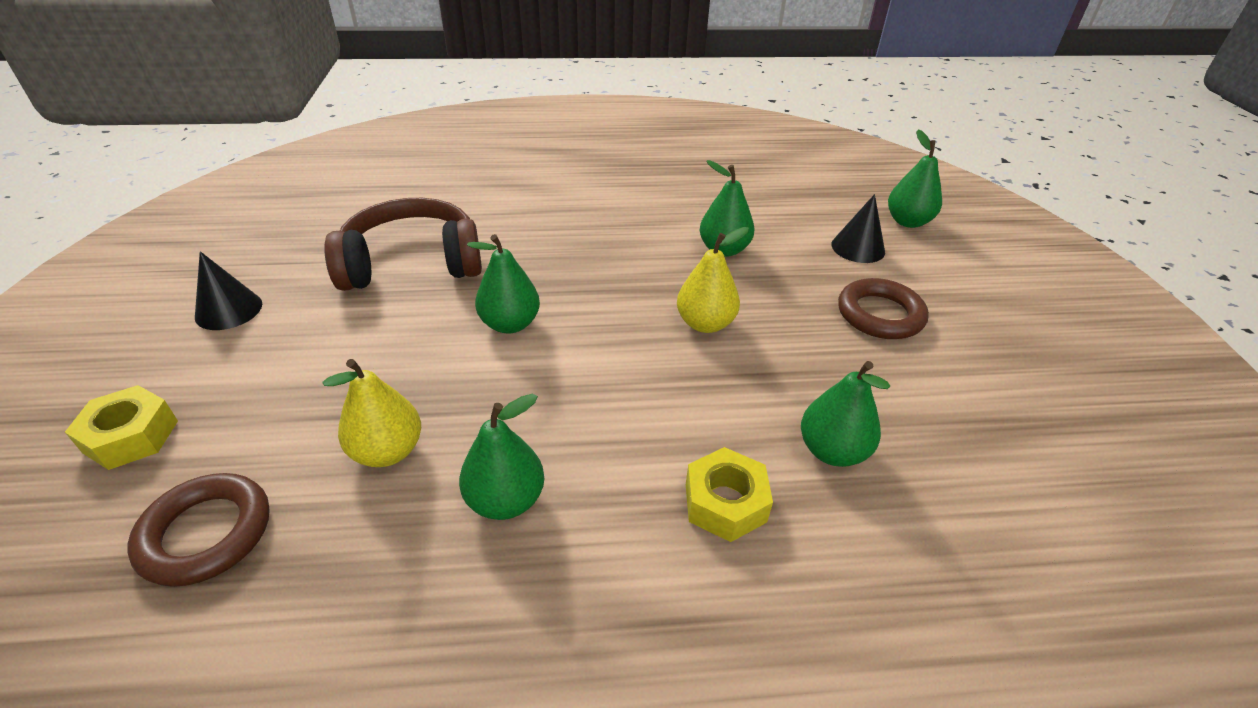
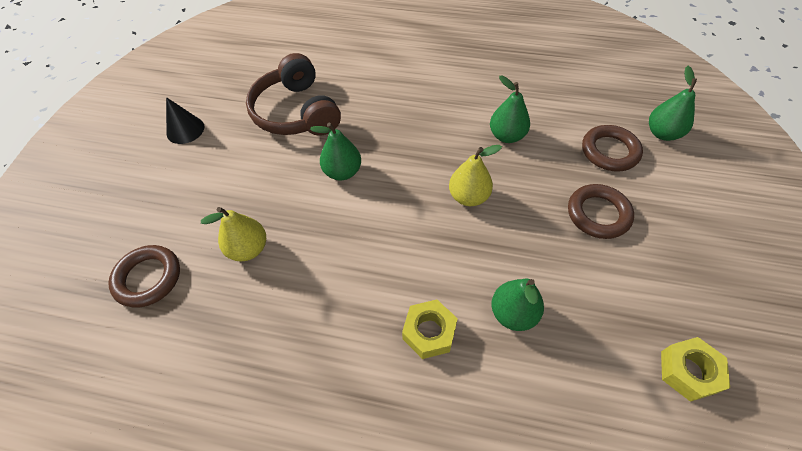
camera: 20 degrees right, 15 degrees up
(131, 436) = (122, 208): yellow nut -> yellow nut (688, 371)
(412, 264) = (296, 112): brown headphones -> brown headphones turned 120 degrees counterclockwise
(505, 500) = (303, 297): green pear -> none
(858, 248) = (609, 151): black cone -> brown ring

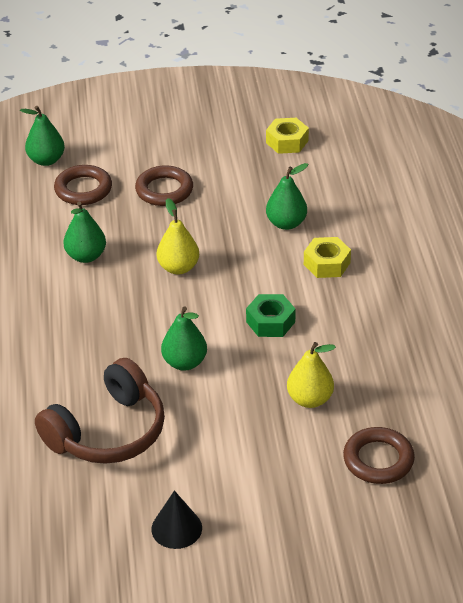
camera: 110 degrees left, 15 degrees down
(362, 249) = (270, 322): none -> green nut

